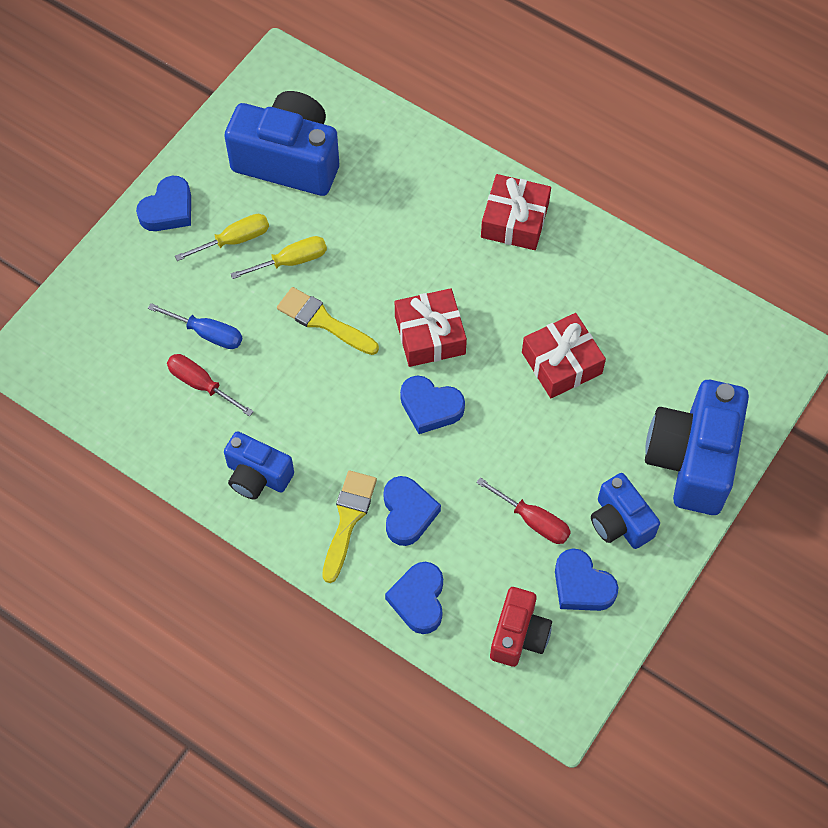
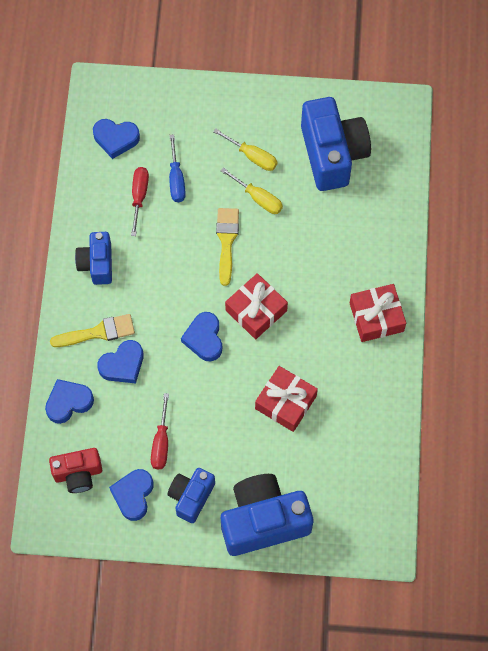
camera: 60 degrees right, 5 degrees up
(168, 209) = (250, 105): blue heart -> blue heart (116, 139)

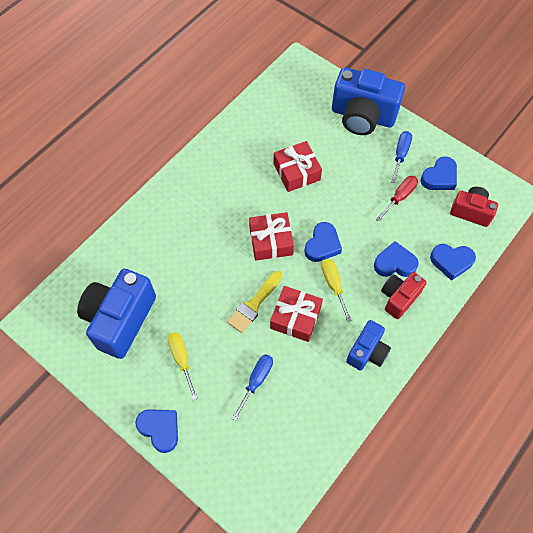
camera: 145 degrees left, 5 degrees down
(98, 332) = (399, 298): yellow brush -> red camera
(116, 139) = (281, 454): blue heart -> blue heart (160, 429)
(139, 196) = (296, 386): red screwdriver -> none
(191, 497) = (400, 155): blue camera -> blue screwdriver
(258, 198) = (204, 322): yellow screwdriver -> yellow screwdriver (333, 285)
(376, 317) = (192, 186): red gift -> red gift (295, 317)

